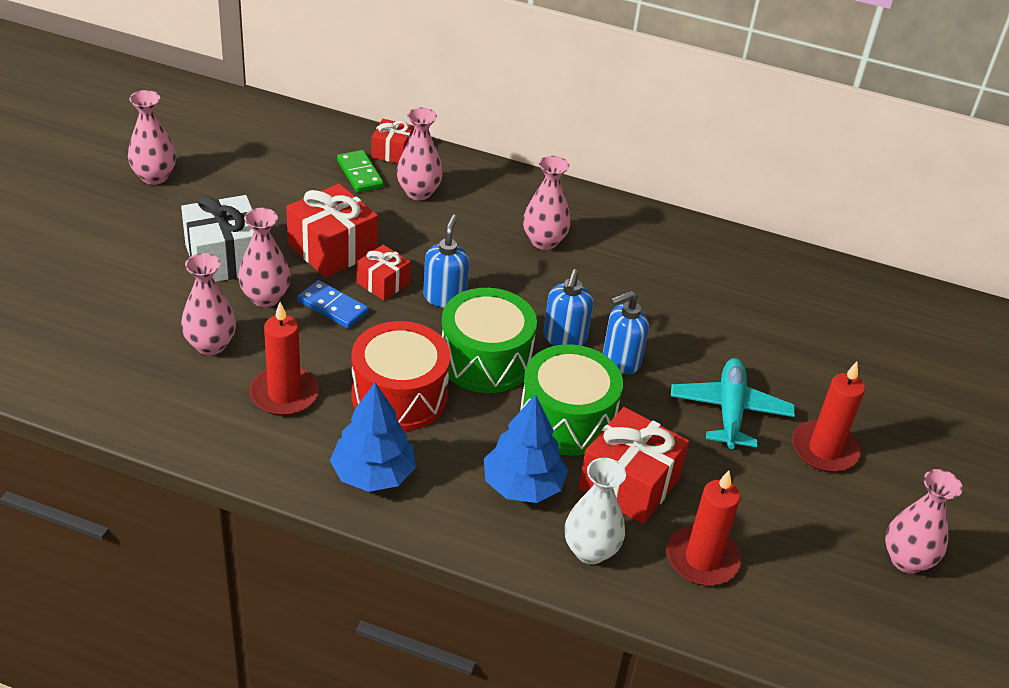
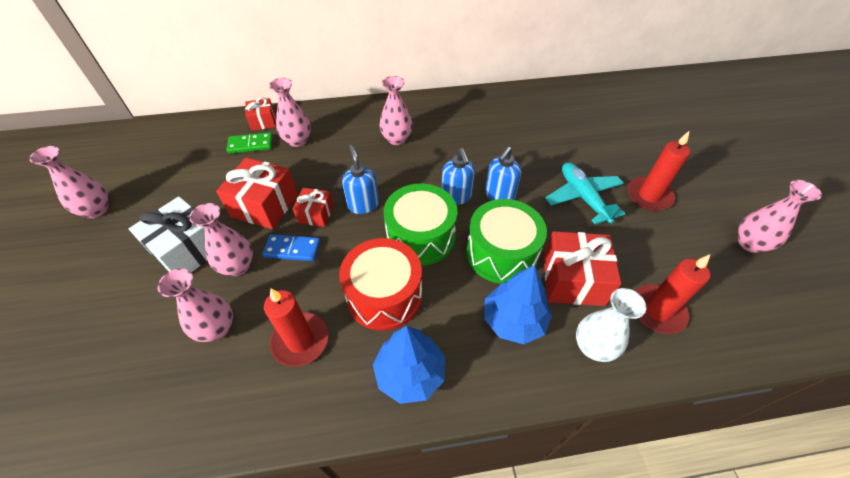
camera: 25 degrees left, 10 degrees up
(360, 174) = (250, 145): green domino -> green domino turned 45 degrees counterclockwise

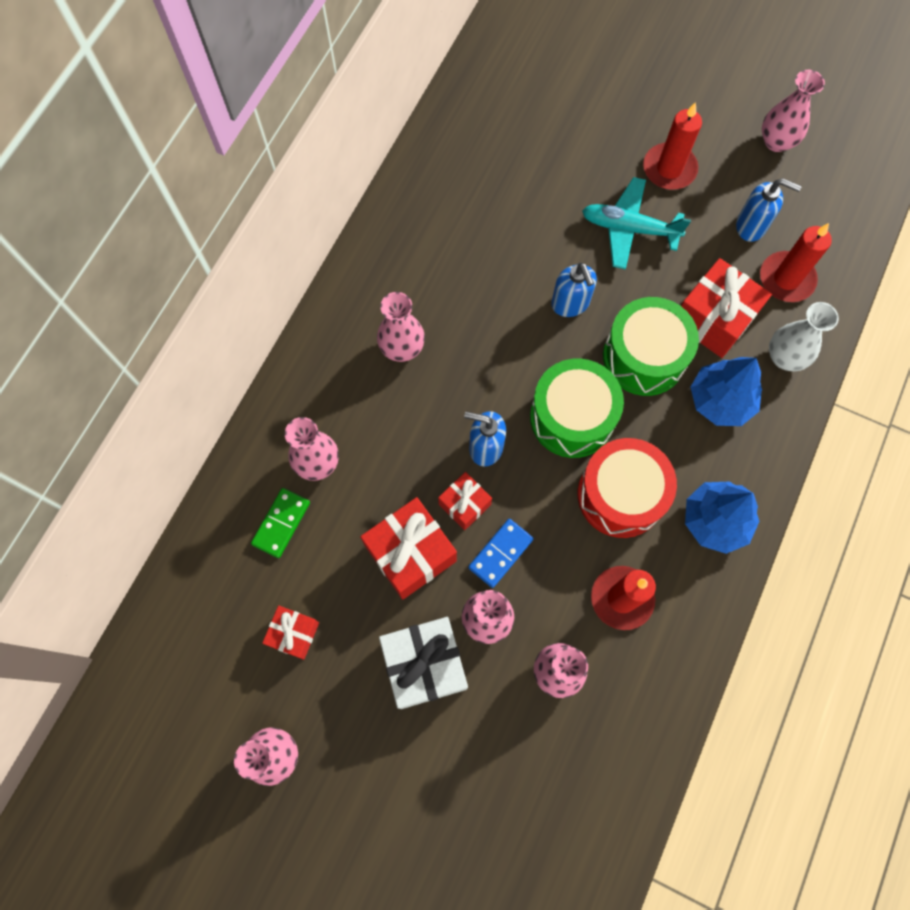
camera: 55 degrees left, 20 degrees up
(263, 121) = (242, 487): red gift -> red gift (294, 634)
(456, 197) = (542, 346): blue soap dispenser -> blue soap dispenser (751, 226)

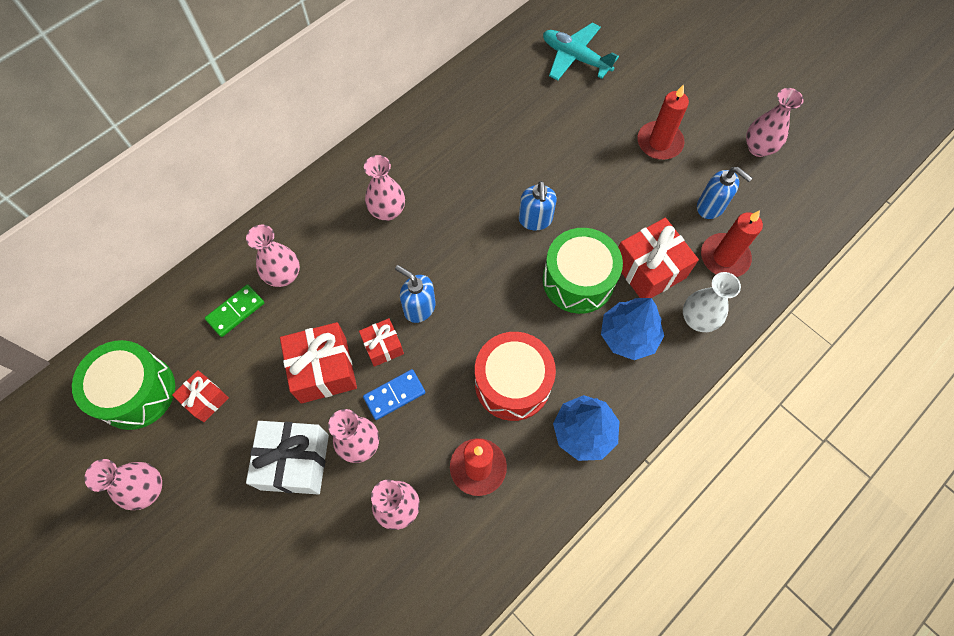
camera: 20 degrees right, 5 degrees down
(572, 417) = (499, 308): green drum -> green drum (136, 392)
(629, 228) = (607, 178): turquoise plane -> turquoise plane (575, 58)

